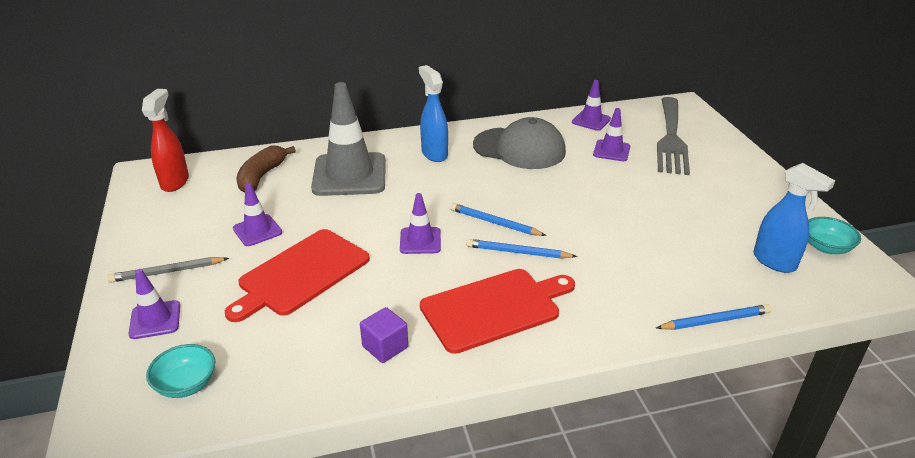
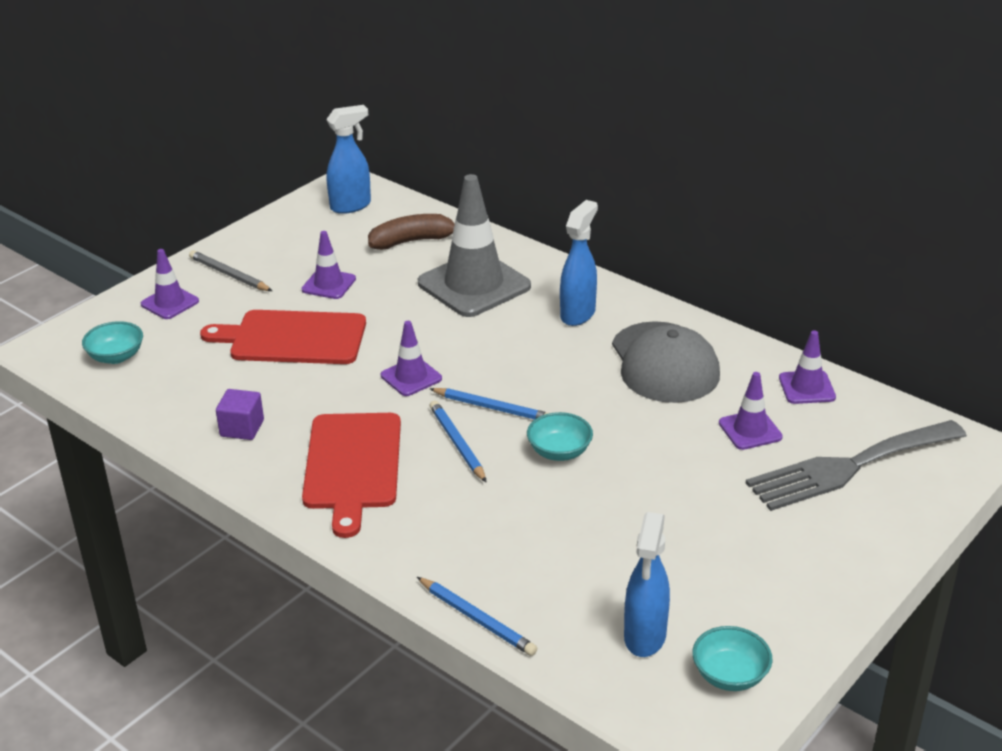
camera: 55 degrees right, 0 degrees up
(175, 182) = (351, 206): red spray bottle -> blue spray bottle
(494, 223) = (493, 408): blue pencil -> blue pencil turned 120 degrees clockwise
(494, 308) = (352, 465): red cutting board -> red cutting board turned 60 degrees clockwise
(568, 218) = (559, 452): none -> turquoise bowl

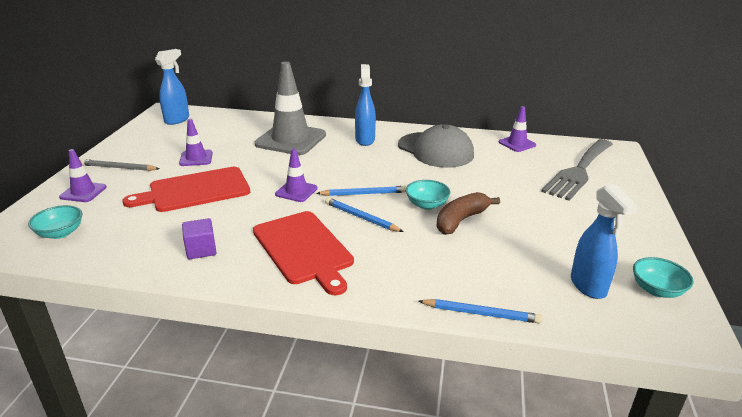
camera: 30 degrees left, 5 degrees down
(412, 241) = (232, 128): brown banana -> brown banana (461, 220)
(750, 430) = (513, 168): purple traffic cone -> none

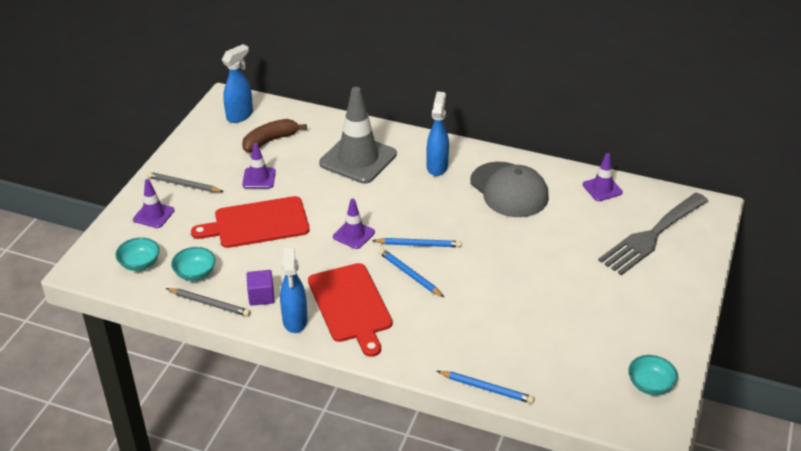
camera: 10 degrees right, 10 degrees up
(140, 262) = (209, 304): none -> grey pencil
(427, 205) = (476, 265): turquoise bowl -> turquoise bowl (195, 273)
(461, 220) = (503, 288): brown banana -> brown banana (270, 141)
(588, 286) = (590, 374): blue spray bottle -> blue spray bottle (295, 321)

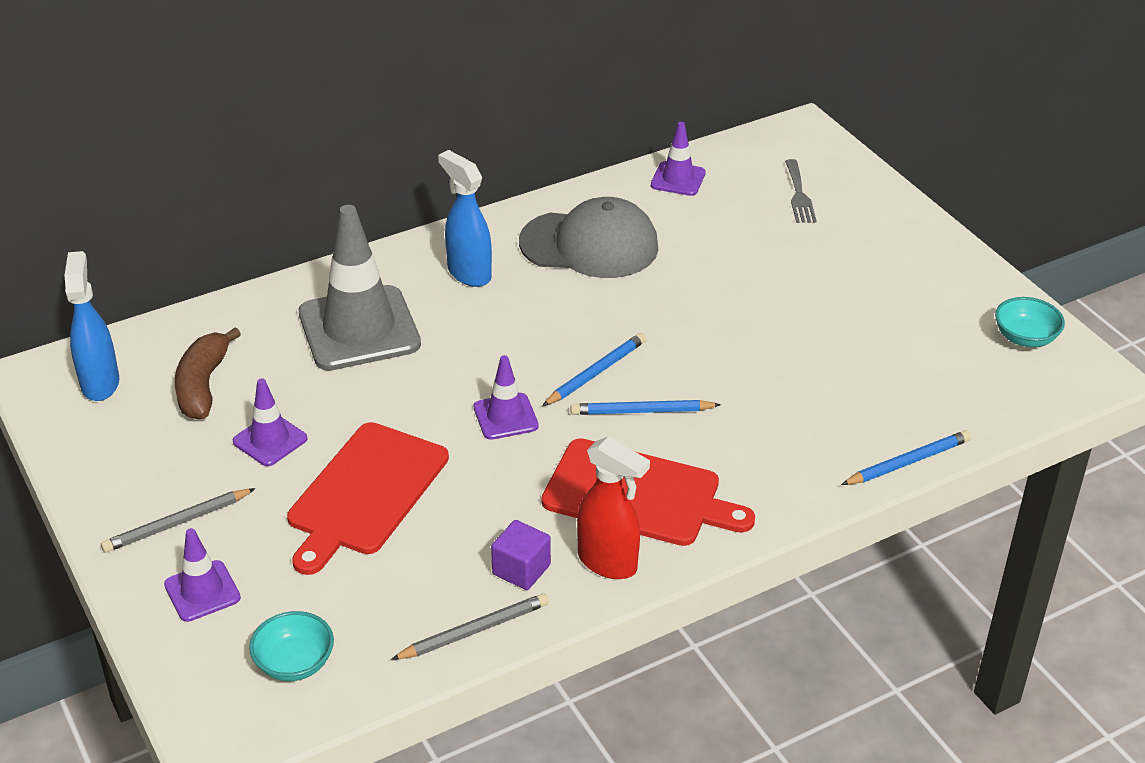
camera: 50 degrees left, 0 degrees up
(195, 273) = (391, 613): turquoise bowl -> none
(295, 321) = (608, 563): blue spray bottle -> red spray bottle
(651, 236) = (799, 195): grey fork -> grey fork, size x0.47

